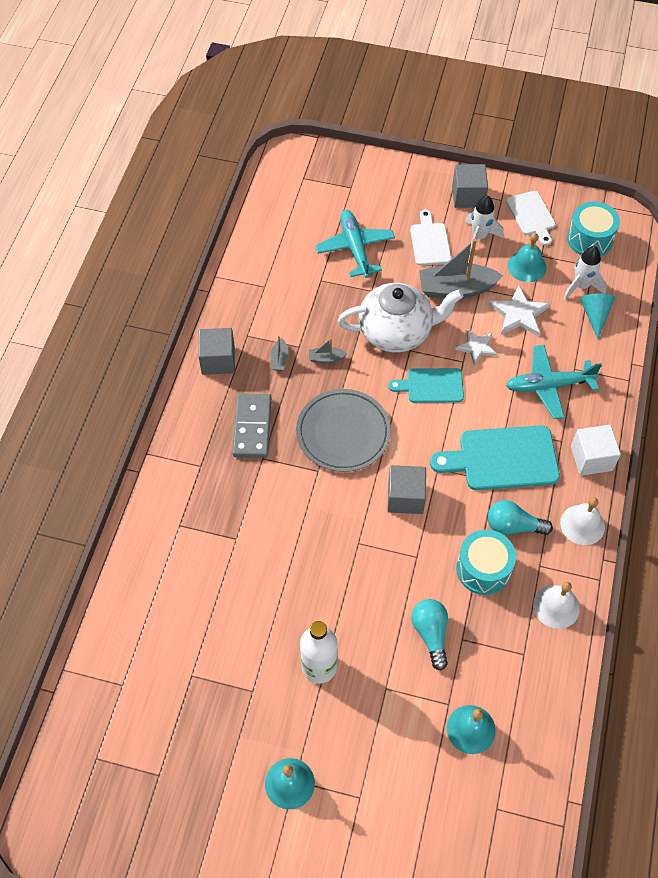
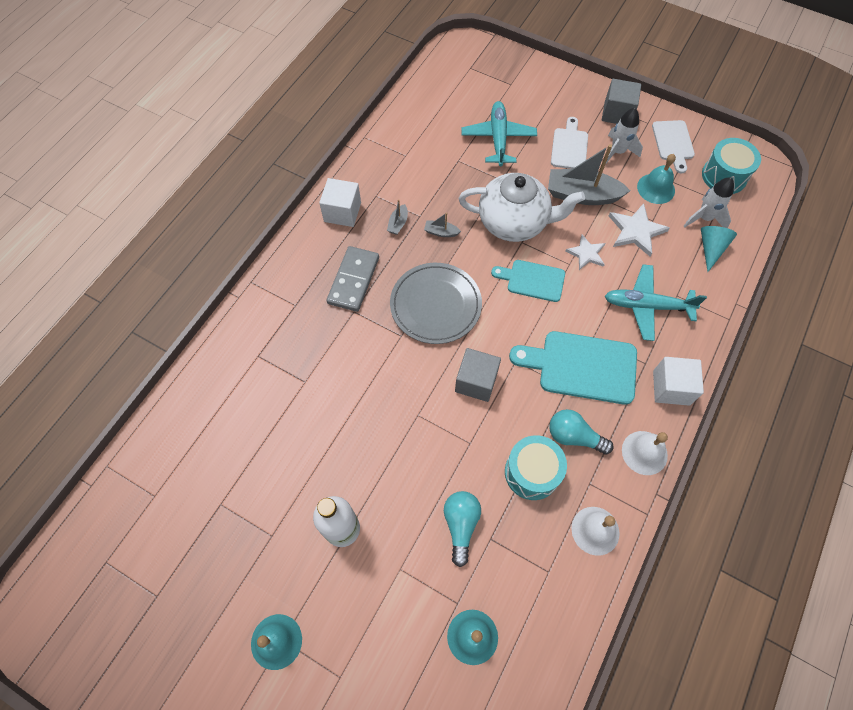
camera: 15 degrees right, 5 degrees up
(218, 360) = (342, 212): grey cube -> white cube

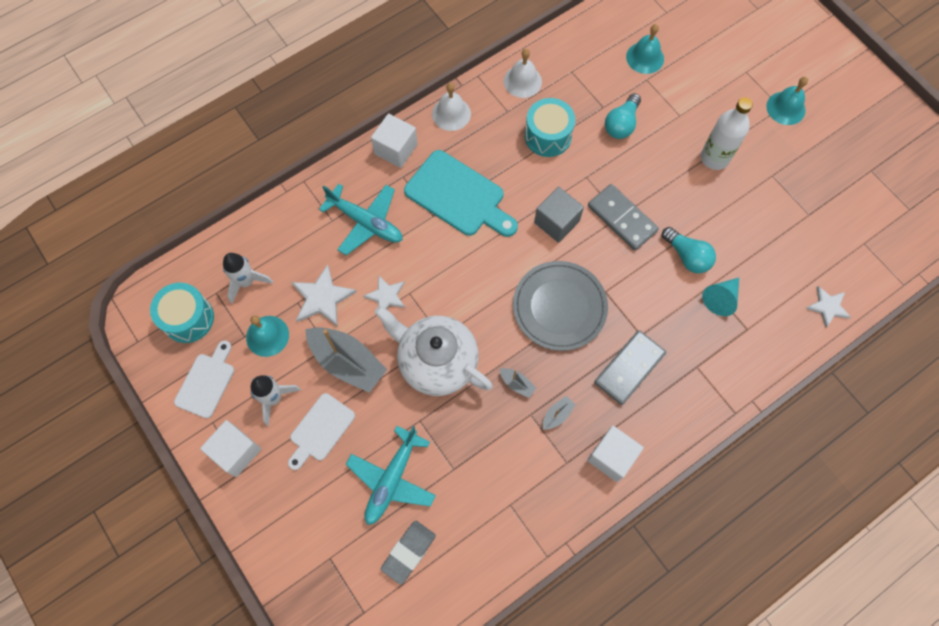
camera: 155 degrees left, 5 degrees up
(183, 409) = (827, 307): none -> white star
(414, 412) = (622, 219): none -> grey domino
(461, 105) = (408, 552): none -> grey eraser
(532, 280) = (454, 292): turquoise cutting board -> none
(574, 436) = (499, 147): turquoise light bulb -> turquoise light bulb (687, 256)
(617, 113) = (236, 451): grey cube -> white cube
(711, 248) = (266, 249): turquoise cone -> turquoise cone (720, 299)

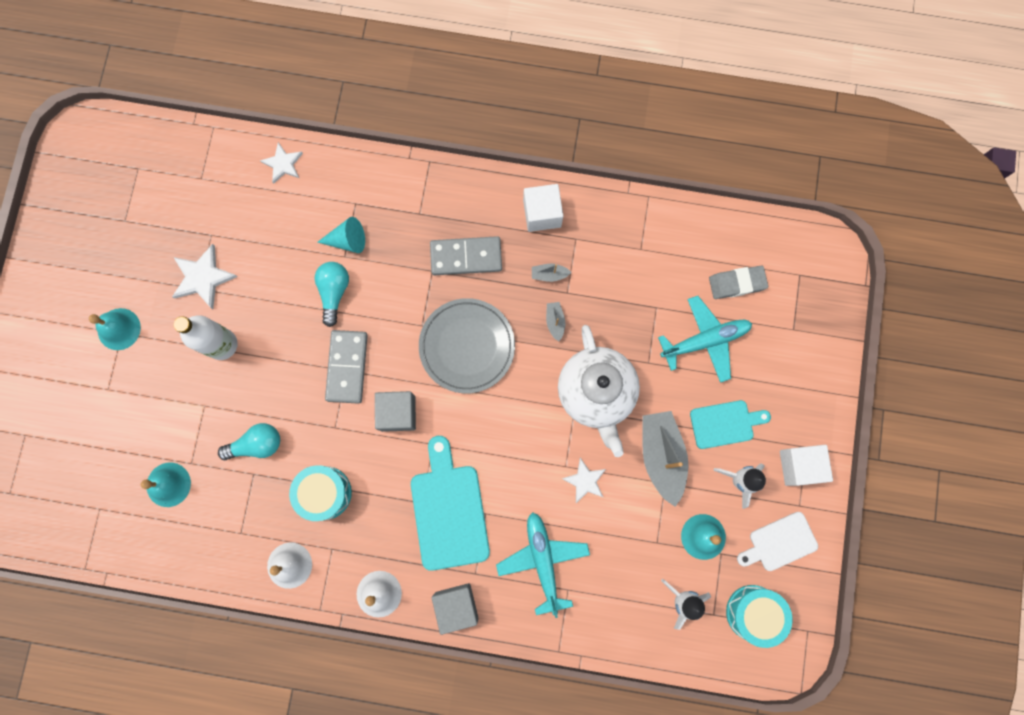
camera: 135 degrees left, 10 degrees up
(320, 430) = (725, 424): white cutting board -> turquoise cutting board
(322, 298) = (635, 527): white star -> white star (203, 277)
(396, 149) = (456, 605): white cube -> grey cube

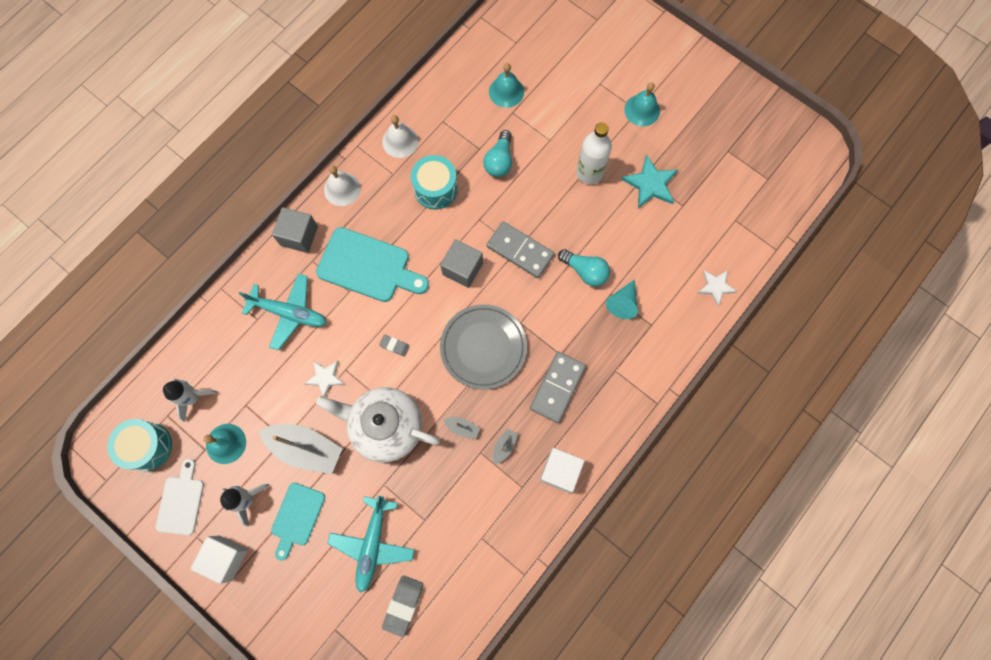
camera: 120 degrees right, 5 degrees down
(203, 277) = (650, 184): white star -> turquoise star
(514, 433) = (394, 346): none -> grey eraser

